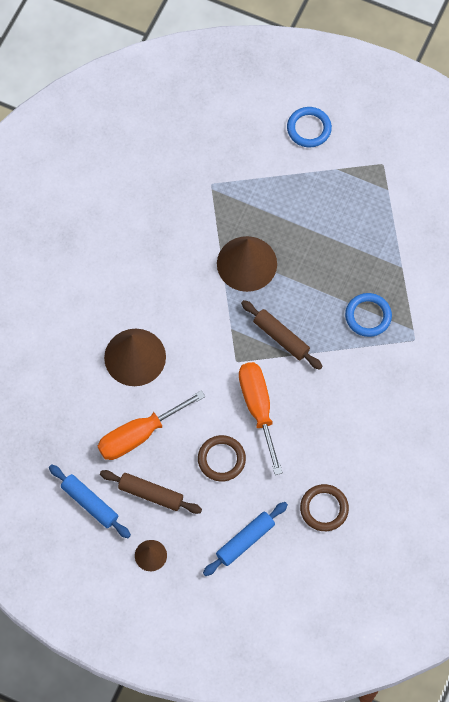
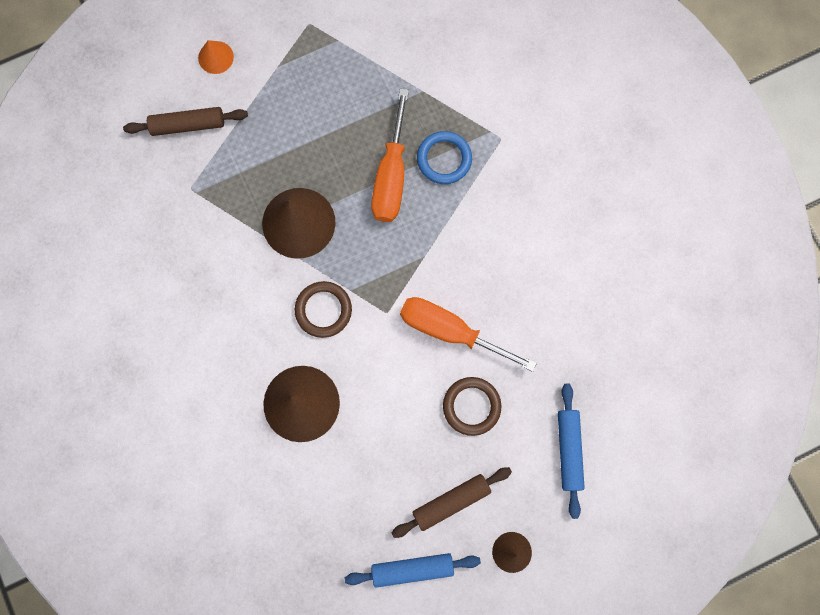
camera: 50 degrees left, 10 degrees up
(139, 435) = (383, 464): orange screwdriver -> orange screwdriver (391, 176)
(281, 337) = (398, 253): brown rolling pin -> brown rolling pin (188, 125)
(309, 129) = (216, 57): blue ring -> orange cone
(324, 508) = (595, 352): brown ring -> brown ring (323, 310)

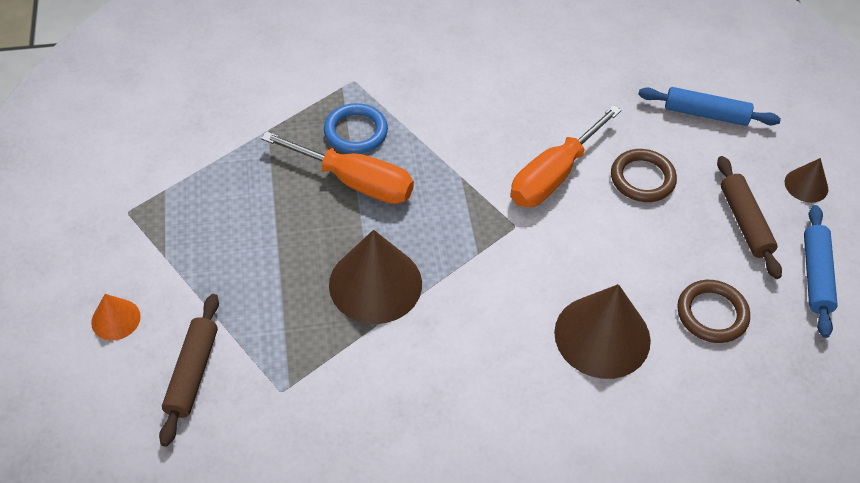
camera: 75 degrees left, 25 degrees down
(323, 310) = (493, 285): brown ring -> brown ring (712, 314)

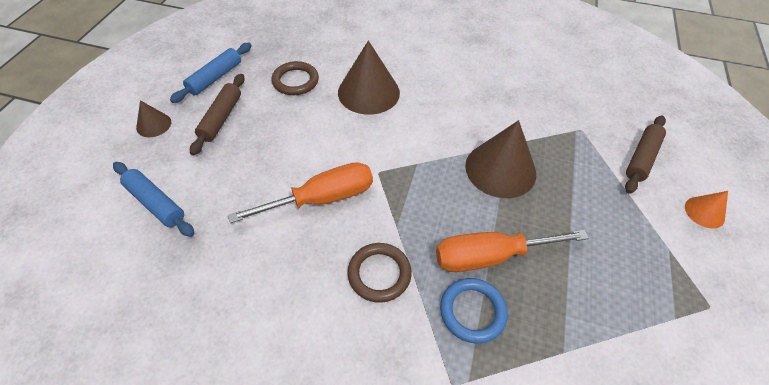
camera: 155 degrees left, 0 degrees up
(355, 182) = (490, 256): orange screwdriver -> orange screwdriver turned 60 degrees counterclockwise
(642, 178) = (258, 171): brown ring -> brown ring (379, 274)

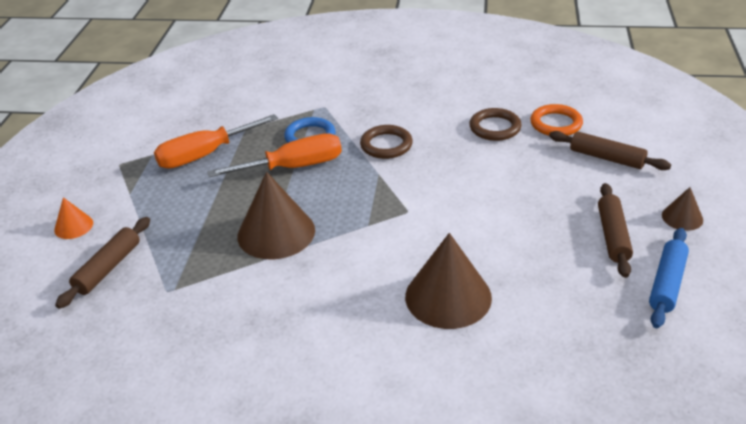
camera: 175 degrees right, 15 degrees down
(156, 203) = (607, 158): blue rolling pin -> brown rolling pin
(165, 271) = (556, 124): none -> orange ring
(295, 81) = (555, 296): brown ring -> brown ring (495, 128)
(322, 199) = (455, 182): orange screwdriver -> orange screwdriver (205, 155)

